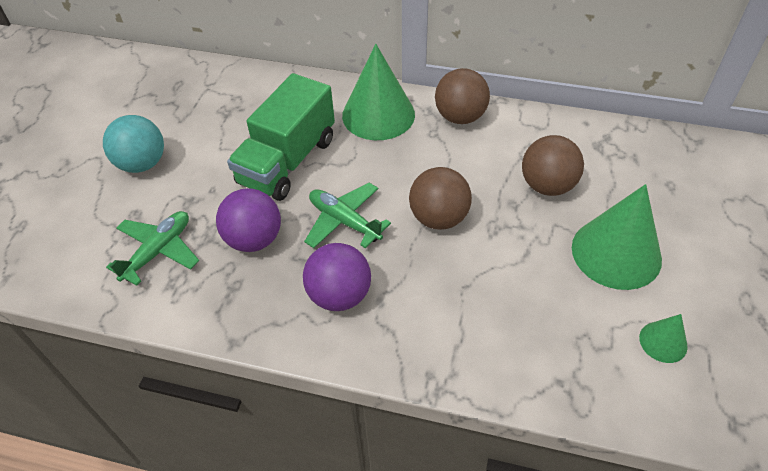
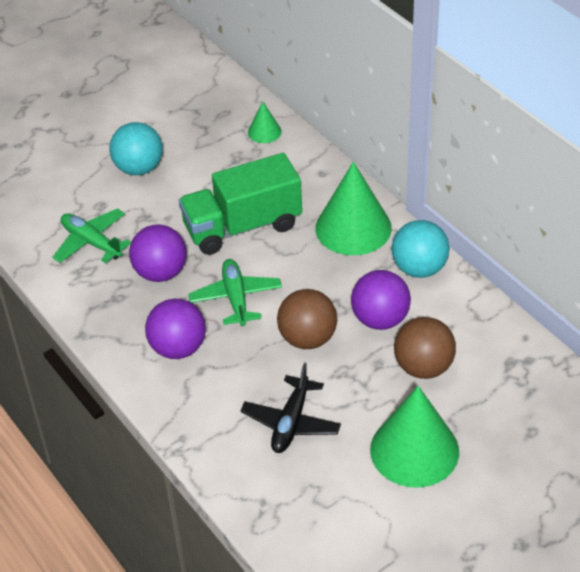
camera: 40 degrees right, 5 degrees down
(158, 251) = (91, 242): green plane -> green plane turned 120 degrees counterclockwise
(460, 117) = (419, 268): brown ball -> turquoise ball
(475, 170) = (380, 319): none -> purple ball
(503, 295) = (291, 422): none -> black plane
(663, 342) = (369, 529): green cone -> green cone (264, 132)

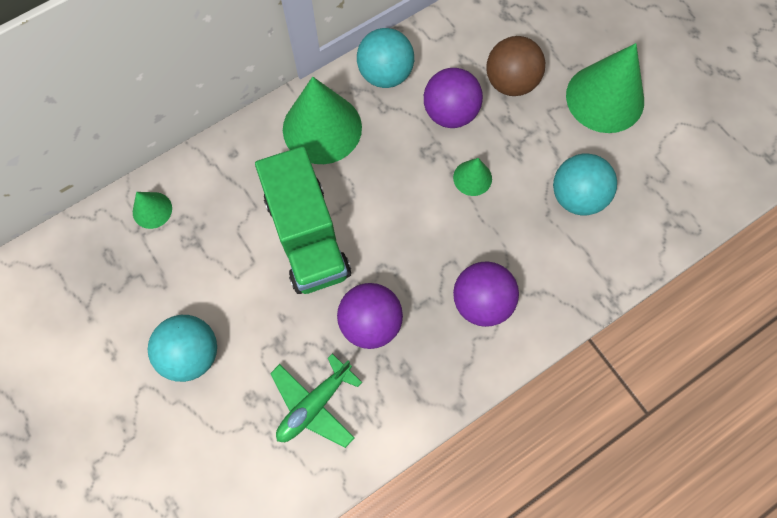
camera: 90 degrees left, 25 degrees up
(236, 298) = (414, 244): green plane -> none
(291, 422) = (576, 196): black plane -> turquoise ball
(307, 338) = (472, 178): brown ball -> green cone

